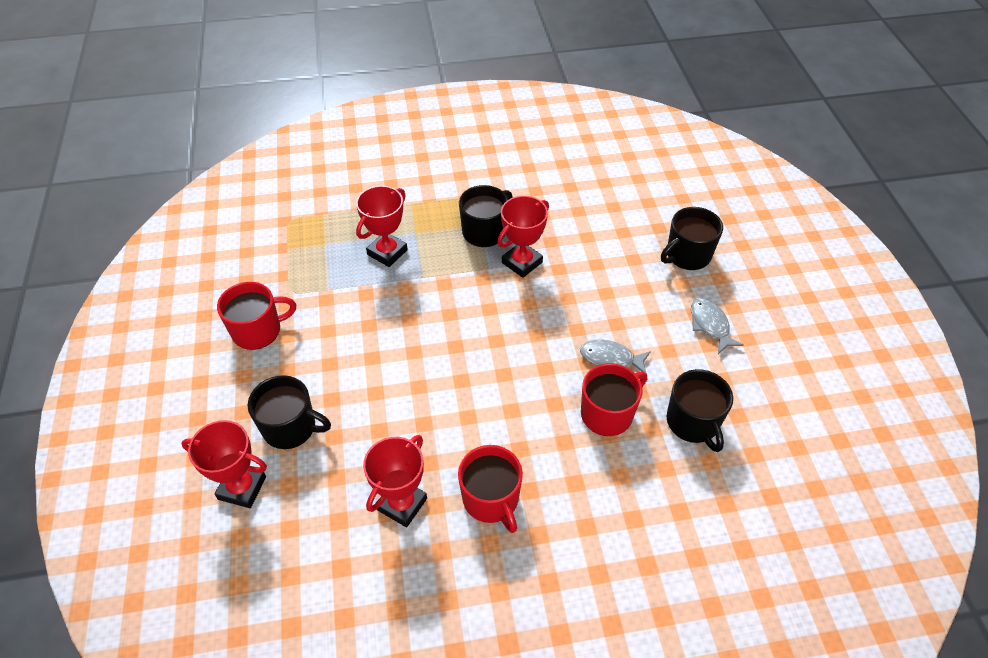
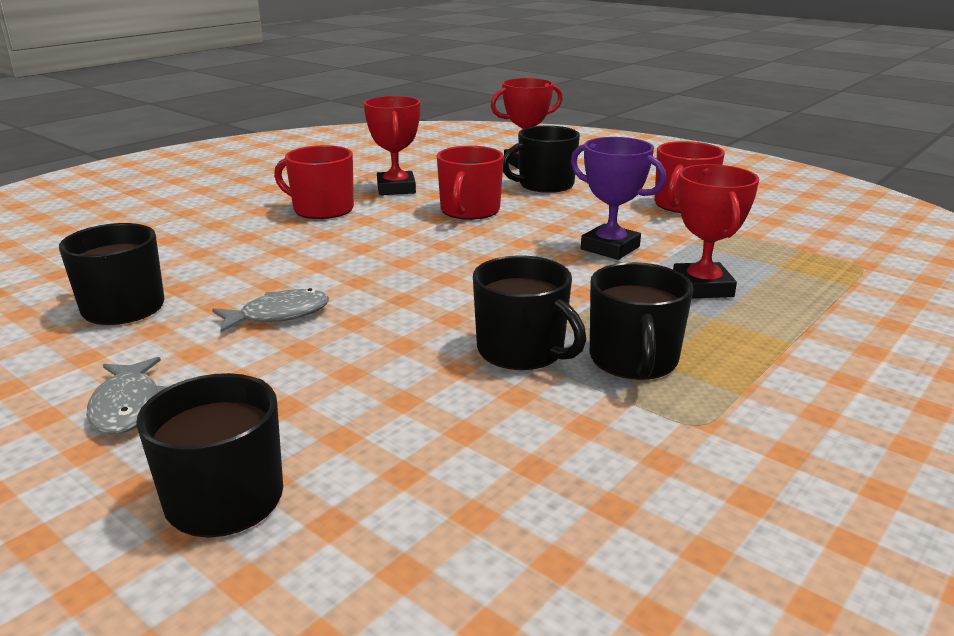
camera: 140 degrees right, 25 degrees down
(376, 312) = (610, 248): none -> purple trophy
(522, 262) = (522, 350): red trophy -> black mug
(608, 413) = (245, 278): red mug -> red mug (469, 211)
(710, 325) = (128, 406): grey fish -> grey fish turned 45 degrees clockwise

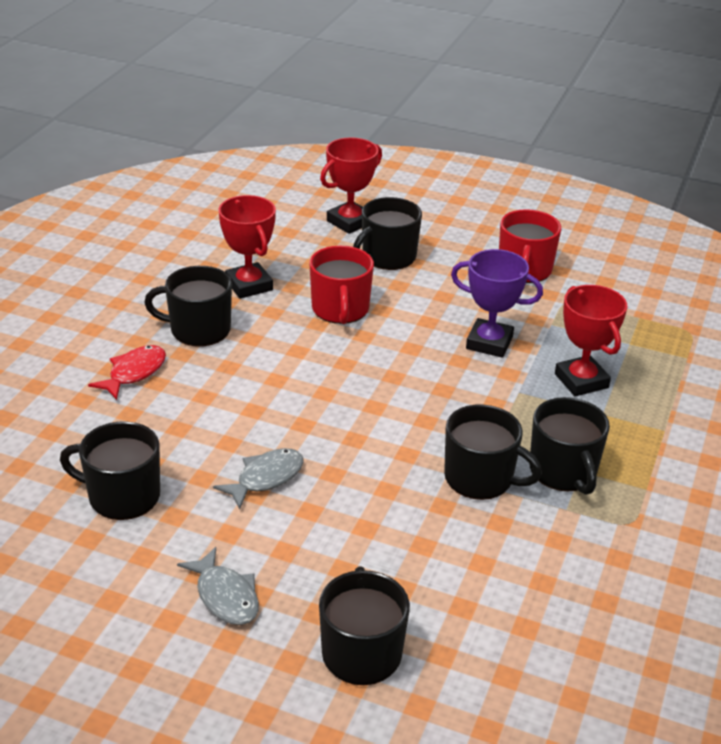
camera: 20 degrees left, 10 degrees up
(233, 228) = (134, 373): none -> red fish
(322, 209) = (198, 330): red mug -> black mug

